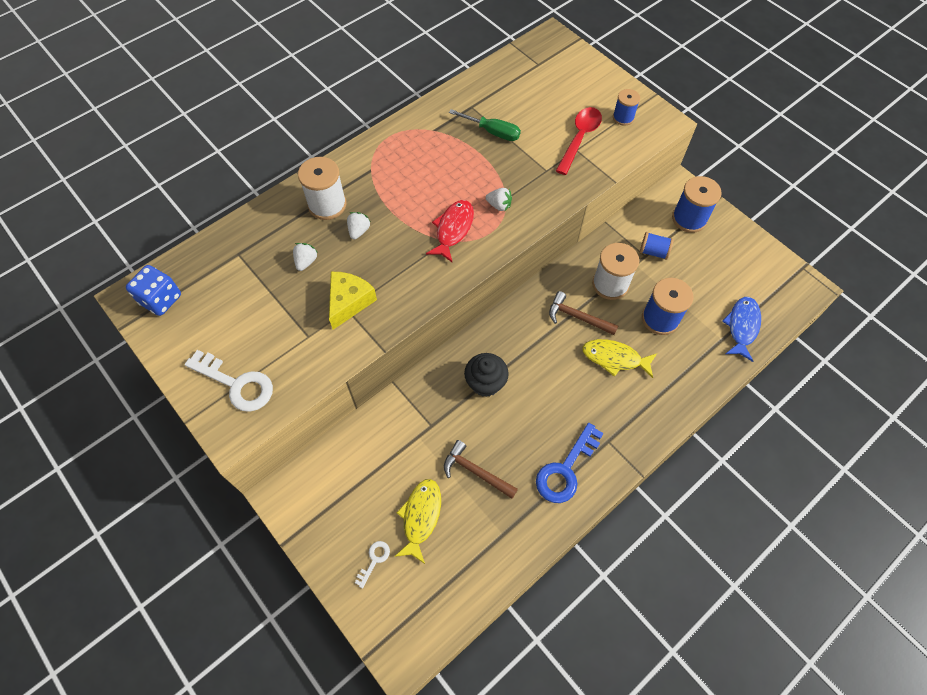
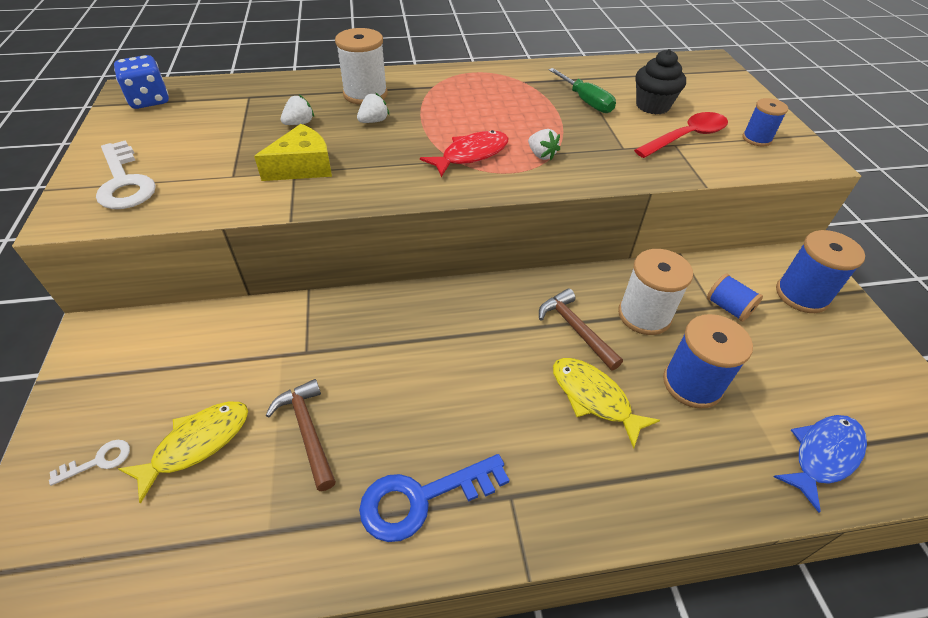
camera: 30 degrees right, 15 degrees down
(485, 383) = (406, 341): black cupcake -> black cupcake (652, 106)

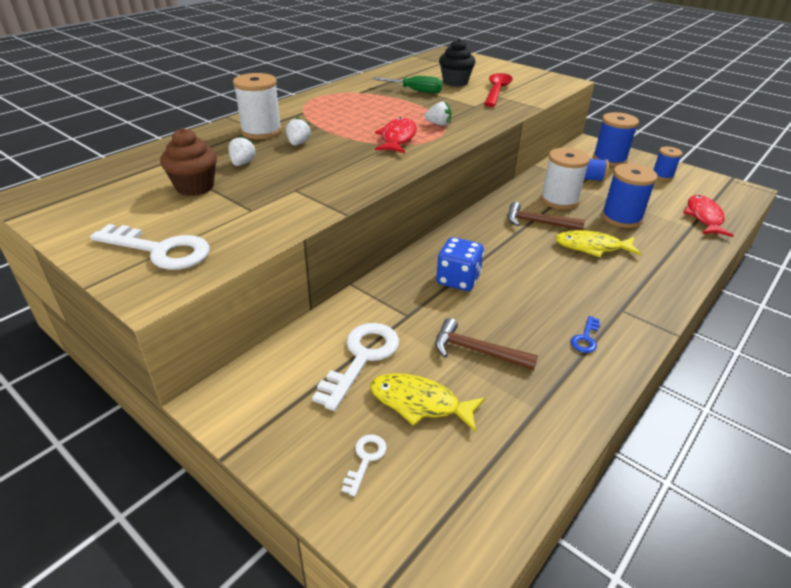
camera: 40 degrees left, 10 degrees down
(149, 100) = (65, 196): blue dice -> blue dice (458, 280)
(197, 444) = (419, 403): yellow fish -> yellow fish turned 75 degrees counterclockwise
(219, 367) = (362, 358): none -> white key
(232, 132) = (195, 187): none -> brown cupcake
(302, 167) = (296, 185): yellow cheese -> none
(421, 499) = (585, 338): blue key -> blue key, size x0.49
(756, 139) = (529, 81): blue spool -> blue spool (662, 175)
(823, 456) = (704, 217): blue fish -> red fish

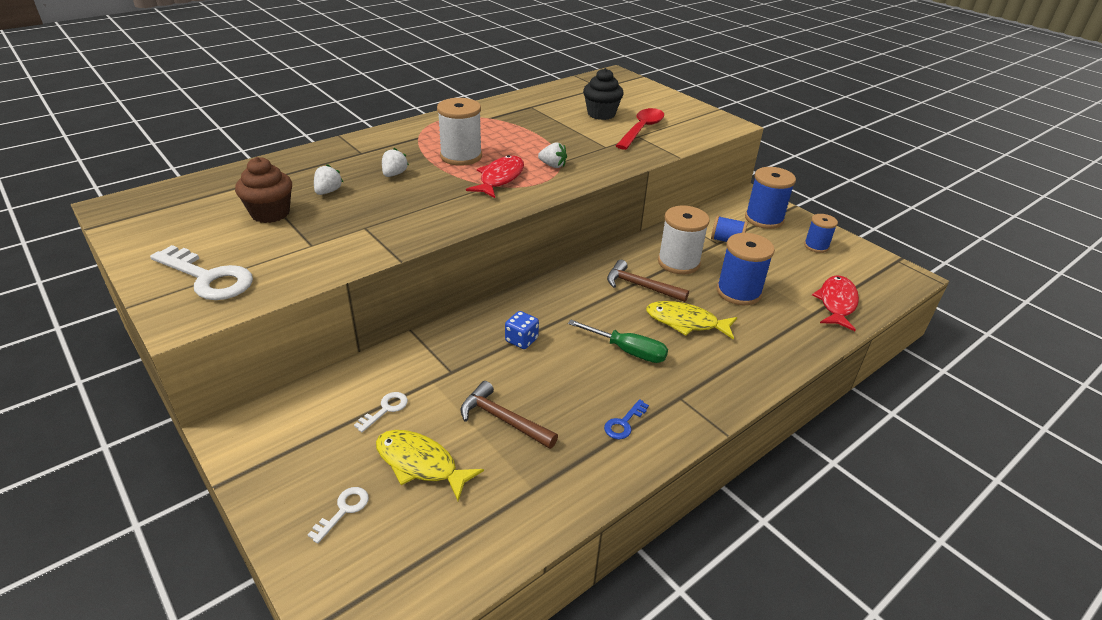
camera: 10 degrees right, 0 degrees up
(261, 131) = (364, 156): white spool -> white spool (461, 156)
(362, 358) = (386, 409): white key -> white key, size x0.49
(415, 91) = (550, 121): green screwdriver -> green screwdriver (627, 351)
(458, 280) = (521, 340): blue dice -> blue dice, size x0.65

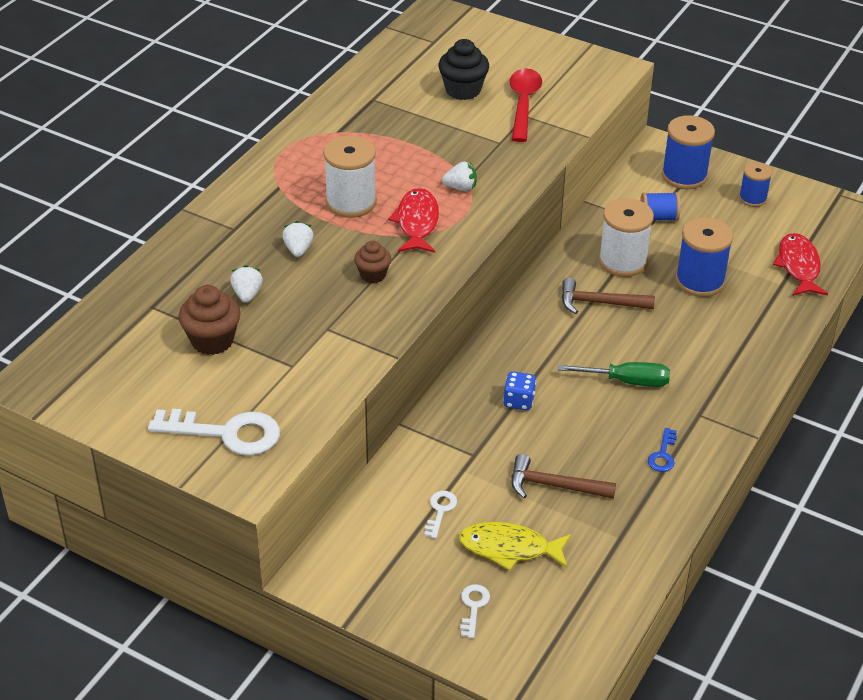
camera: 20 degrees left, 5 degrees up
(435, 202) = (373, 275): none -> brown cupcake
(686, 322) = (665, 332): yellow fish -> none

